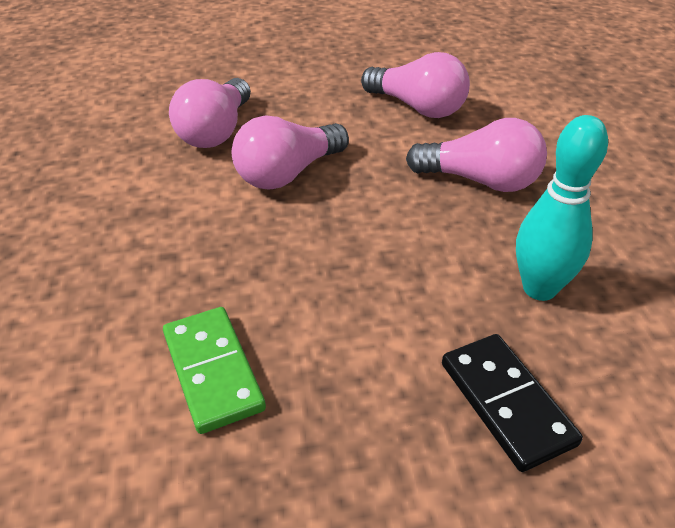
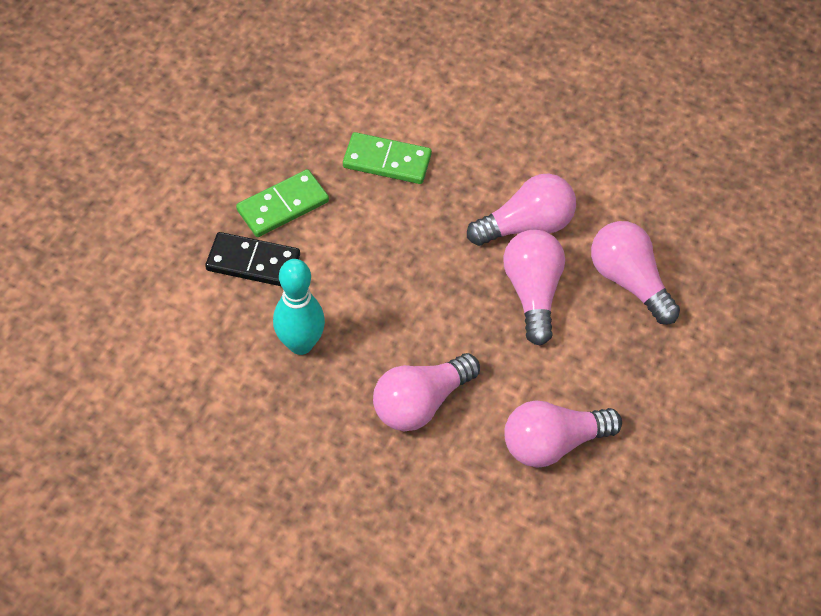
camera: 125 degrees right, 15 degrees up
(209, 211) = (526, 225): none -> pink light bulb
(392, 435) = (283, 206): none -> green domino

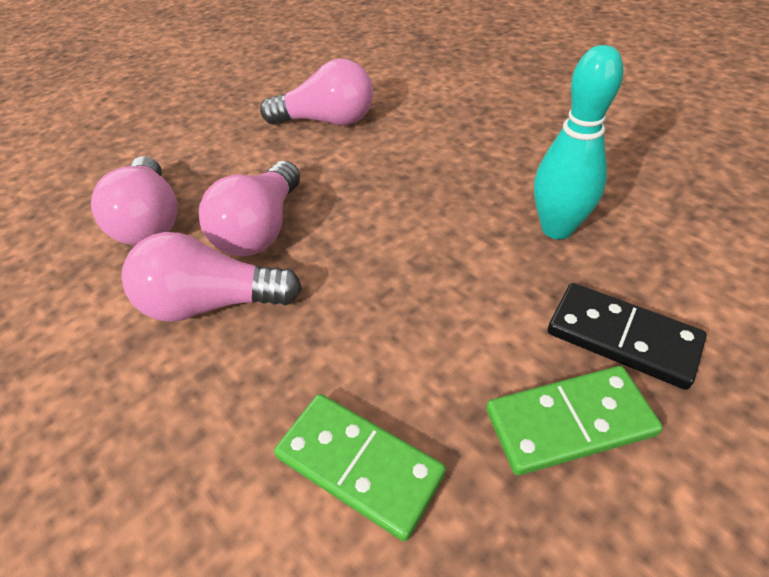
camera: 155 degrees left, 10 degrees down
(421, 402) = (433, 161): pink light bulb -> none

